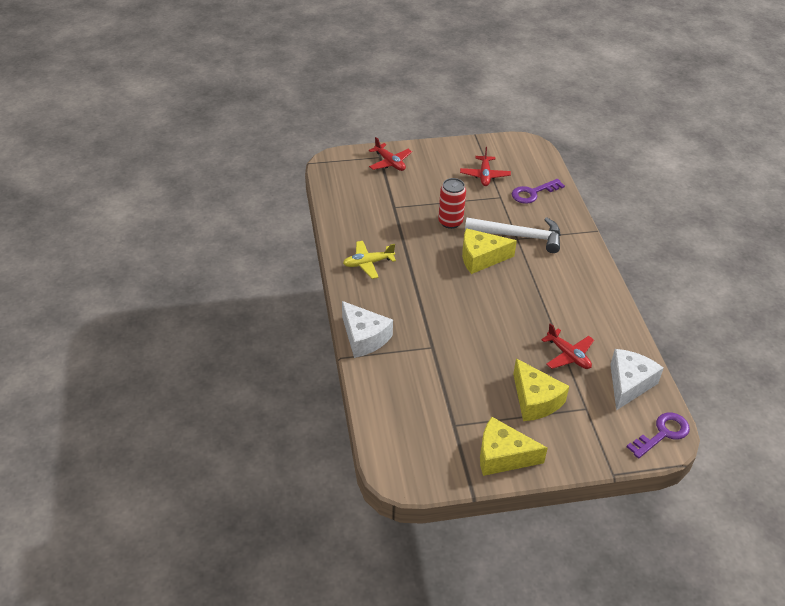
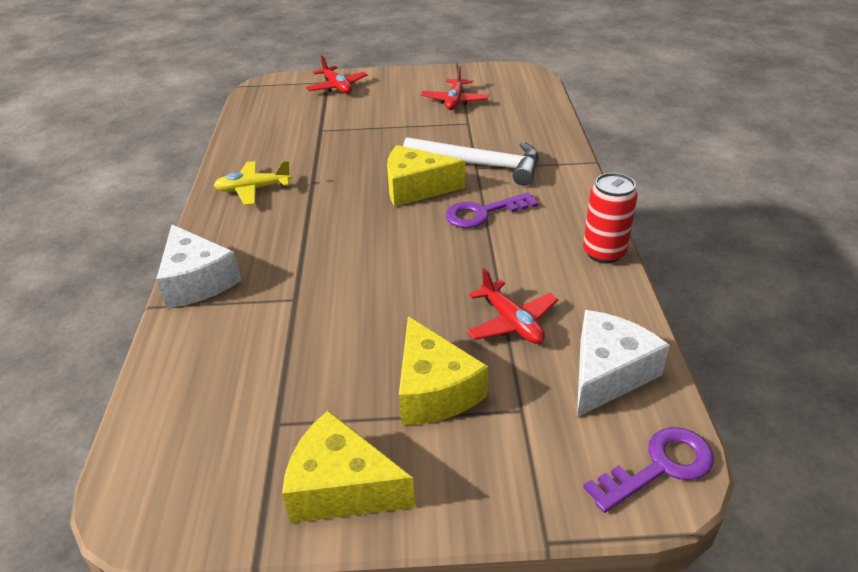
camera: 10 degrees right, 5 degrees down
(450, 222) = (389, 147): red can -> red can (604, 252)
(533, 193) = (514, 120): purple key -> purple key (483, 213)

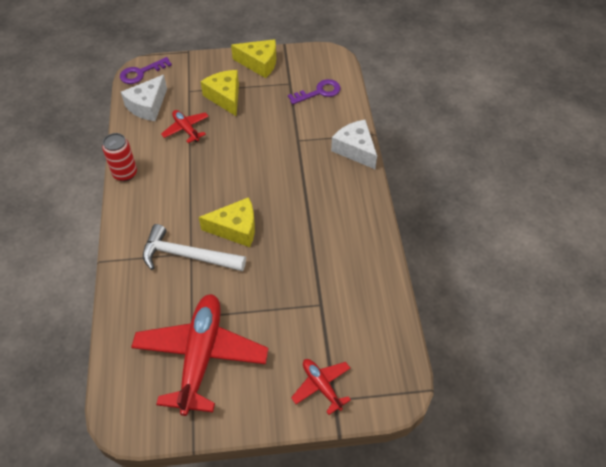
camera: 175 degrees right, 15 degrees up
(253, 189) = (351, 226): yellow plane -> none
(454, 101) = (201, 356): red plane -> red plane, size x2.07
(483, 213) = (191, 205): purple key -> purple key (319, 92)

